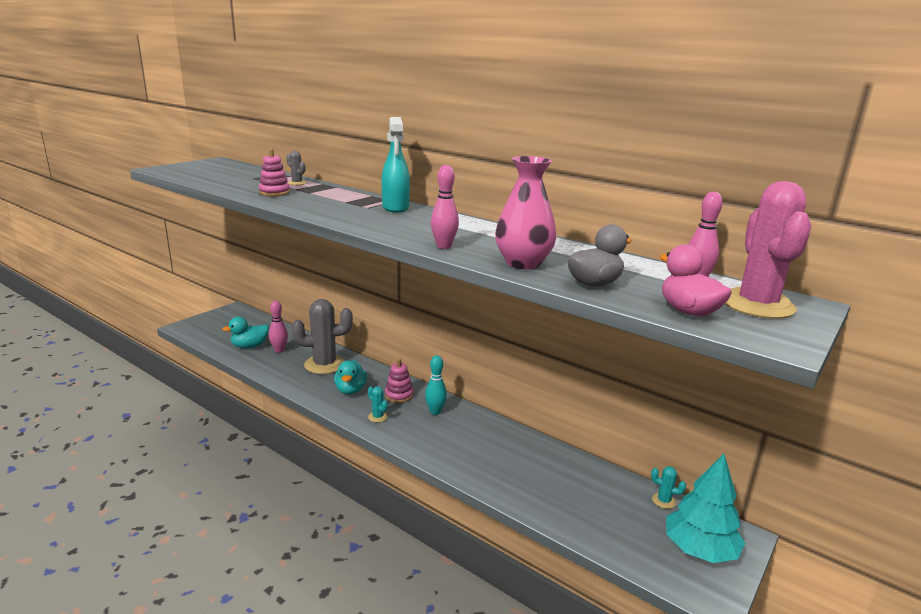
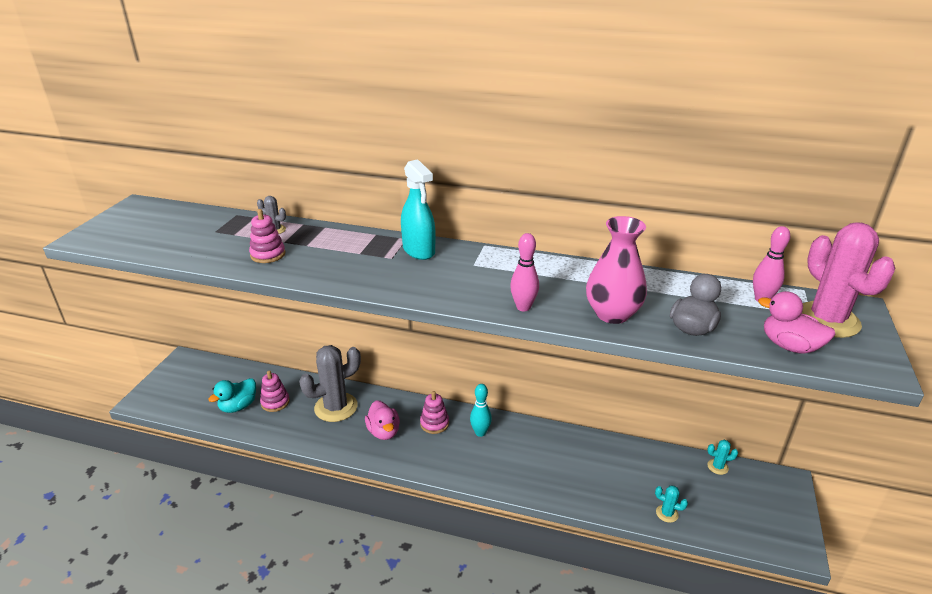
camera: 20 degrees left, 10 degrees up
(279, 350) = (275, 402): pink bowling pin -> pink stacking toy
(350, 390) = (384, 432): turquoise duck -> pink duck
(378, 417) = (431, 456): turquoise cactus -> turquoise cactus (667, 513)
(700, 550) = (767, 506): turquoise tree -> none

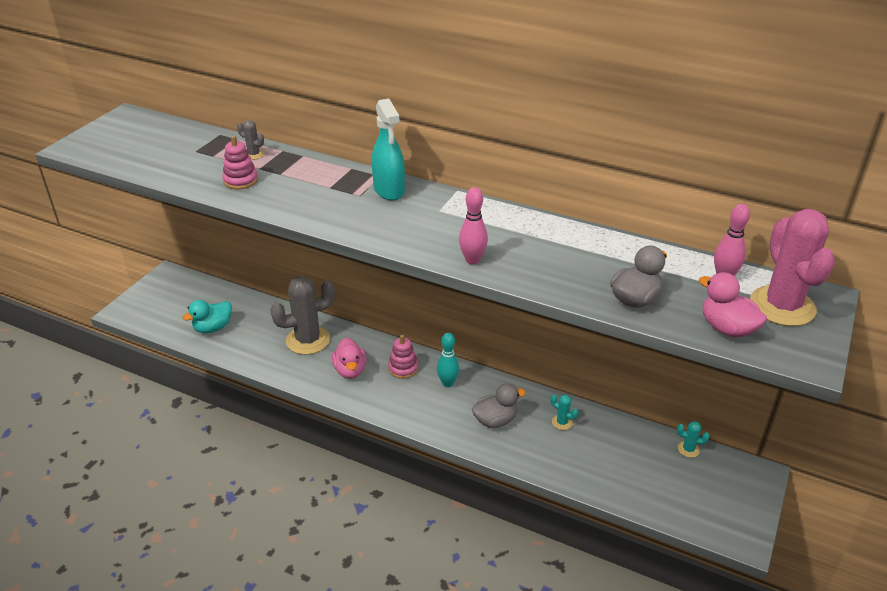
camera: 10 degrees right, 5 degrees up
(275, 402) = (249, 328): pink stacking toy -> none
(535, 463) = (495, 420): none -> grey duck
(612, 314) = (559, 276): pink vase -> none
(667, 513) = (617, 487): turquoise cactus -> turquoise cactus (562, 422)

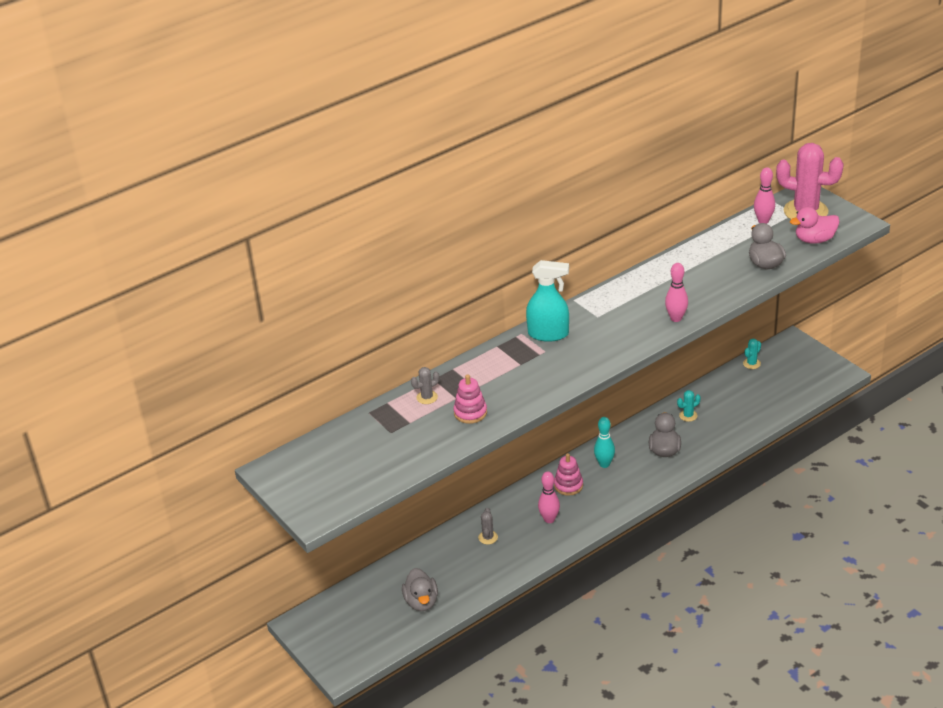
camera: 60 degrees left, 0 degrees up
(213, 328) = (421, 602): turquoise duck -> grey duck
(308, 340) = (488, 537): grey cactus -> grey cactus, size x0.43
(350, 370) = (549, 519): pink duck -> pink bowling pin

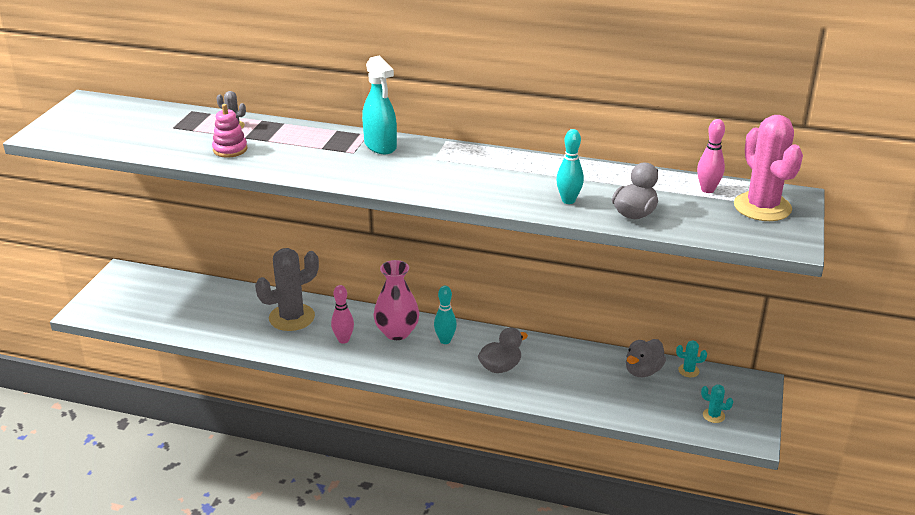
camera: 50 degrees right, 5 degrees down
(421, 602) = (187, 316): grey duck -> grey duck (643, 371)
(488, 537) = (292, 317): grey cactus -> grey cactus, size x2.33
(568, 485) = (397, 332): pink stacking toy -> pink vase
(676, 318) = (479, 196): pink bowling pin -> none
(688, 415) = (565, 362): turquoise cactus -> turquoise cactus (713, 415)
(720, 283) = (568, 200): none -> turquoise bowling pin
(814, 240) = (719, 228): pink duck -> none

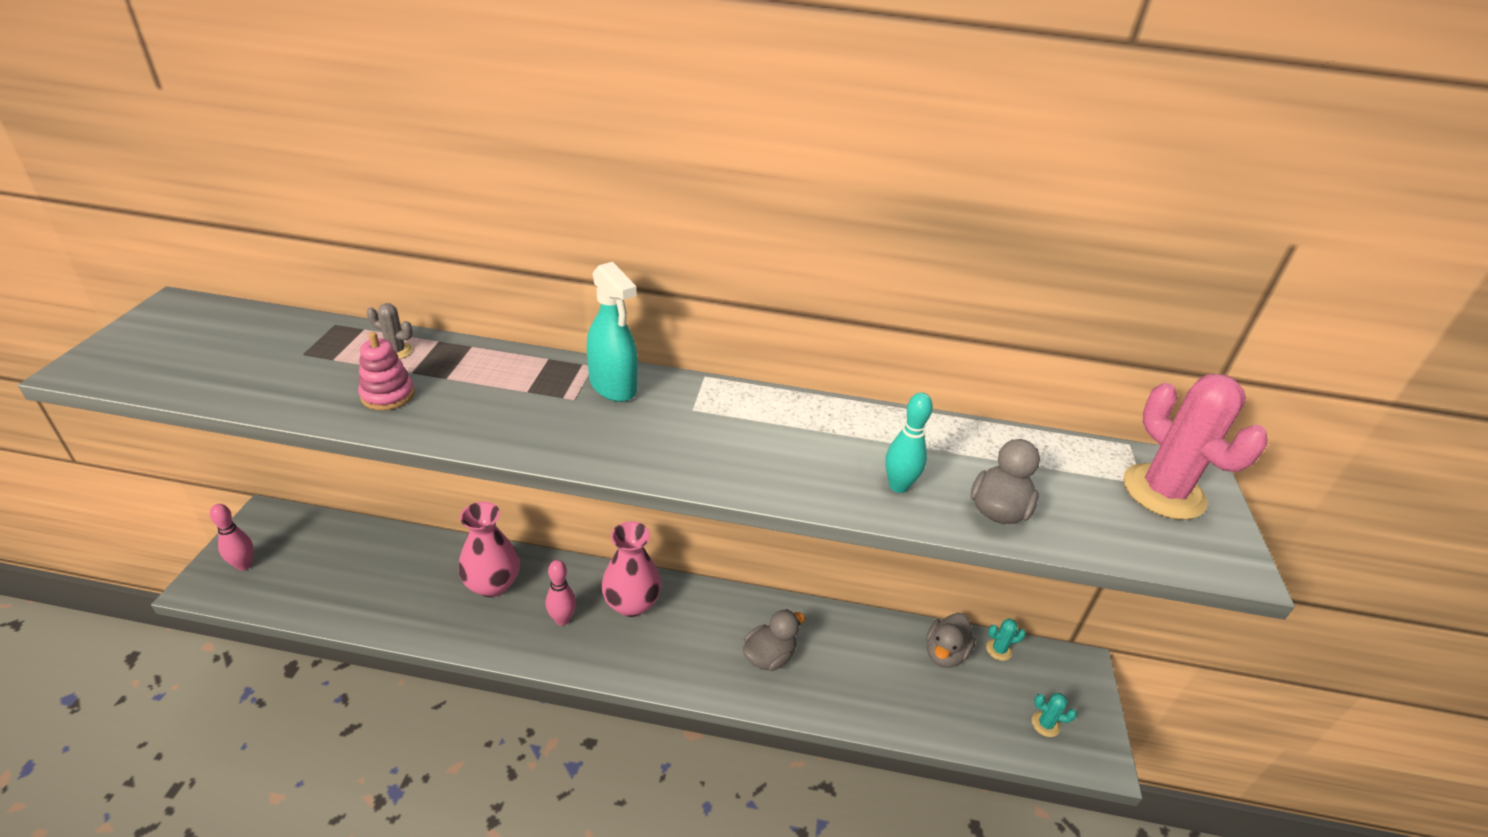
camera: 10 degrees left, 5 degrees up
(292, 317) = (492, 584): grey cactus -> pink vase
(445, 340) = (694, 614): turquoise bowling pin -> none
(707, 189) = (1079, 460): pink bowling pin -> pink bowling pin (244, 565)

